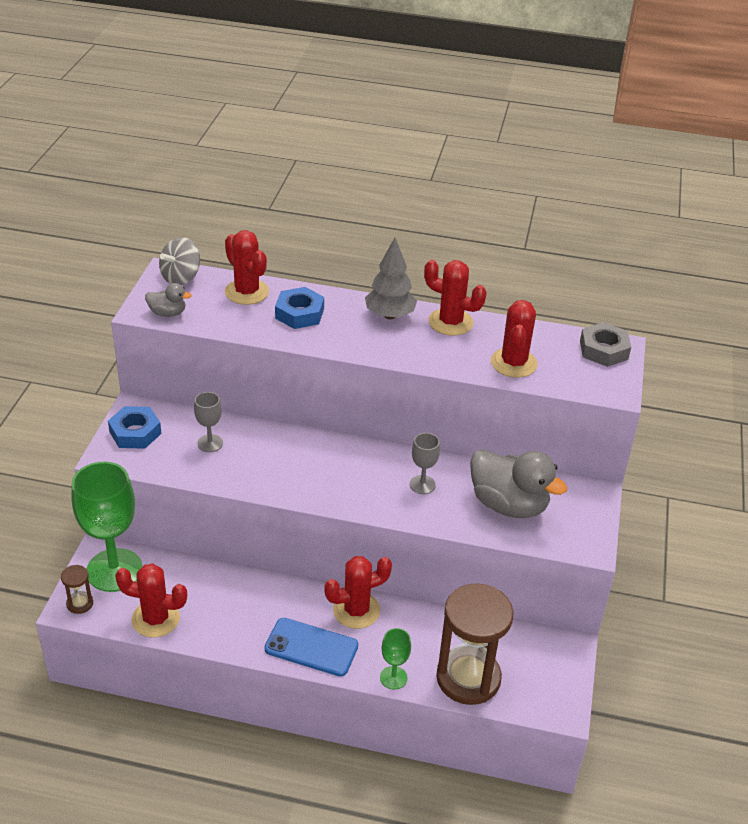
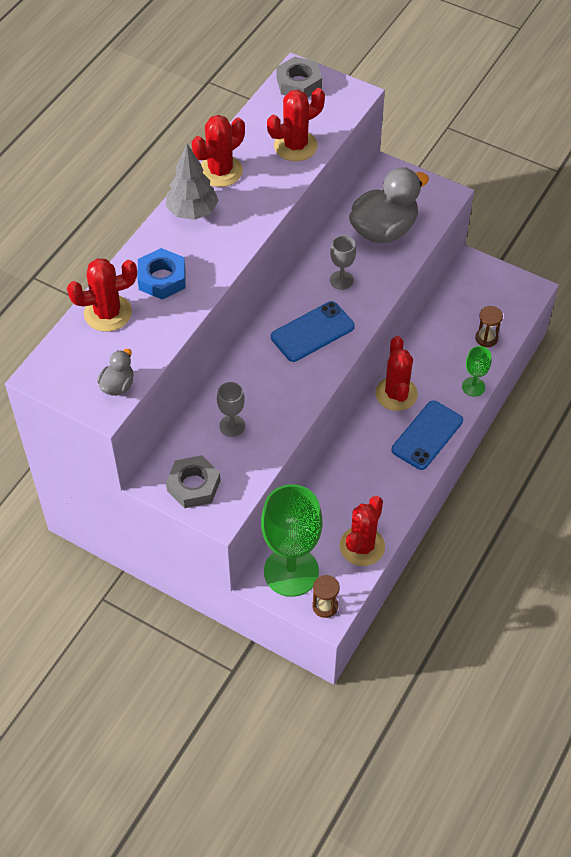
camera: 70 degrees left, 15 degrees up
(135, 432) = (193, 485): blue nut -> grey nut
(181, 277) = (57, 364): grey spinning top -> none
(344, 476) = (312, 332): none -> blue phone
(468, 678) = (486, 338): brown hourglass -> brown hourglass, size x0.43
(513, 363) = (295, 146): red cactus -> red cactus turned 60 degrees counterclockwise

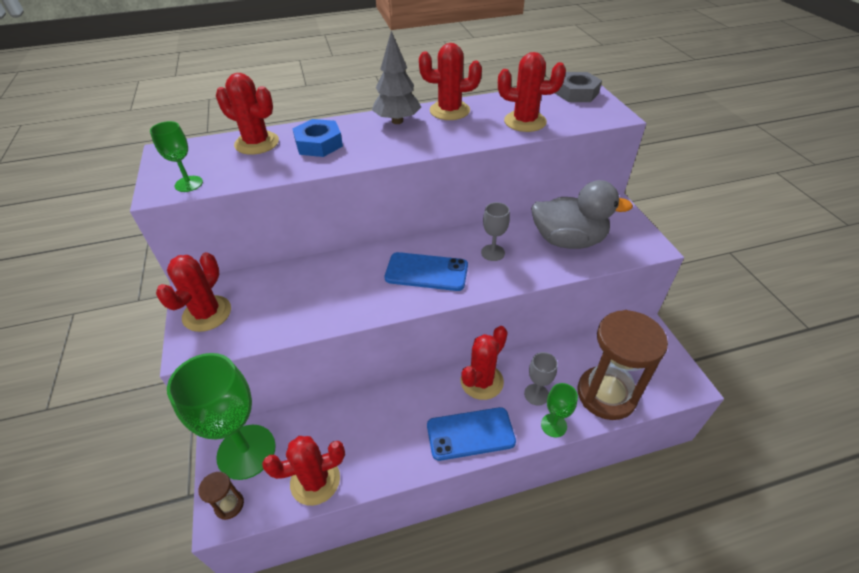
camera: 45 degrees right, 10 degrees down
(118, 385) = (189, 184): grey duck -> green goblet
(193, 485) = (207, 313): grey nut -> red cactus
(232, 426) = (287, 293): grey goblet -> grey goblet (536, 394)
(486, 338) = (606, 394): brown hourglass -> brown hourglass, size x2.35

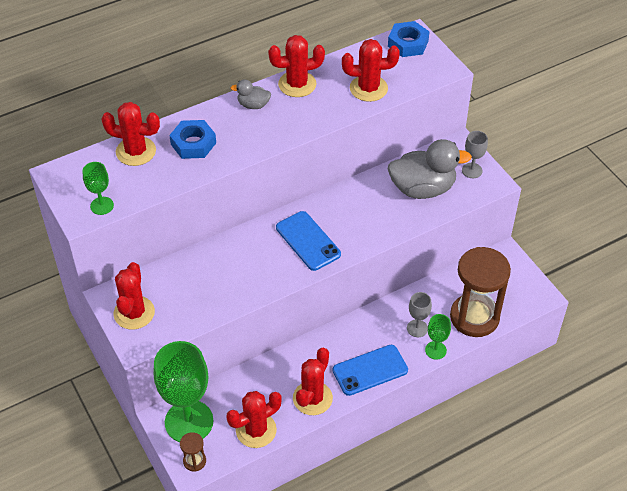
camera: 15 degrees left, 5 degrees up
(397, 121) = (253, 105): grey tree -> grey duck
(426, 272) = (308, 241): blue phone -> blue phone turned 60 degrees clockwise
(481, 381) = (369, 326): red cactus -> red cactus (312, 398)
(493, 253) = (360, 212): grey goblet -> grey goblet (472, 170)
(576, 93) = (408, 43): grey nut -> blue nut

